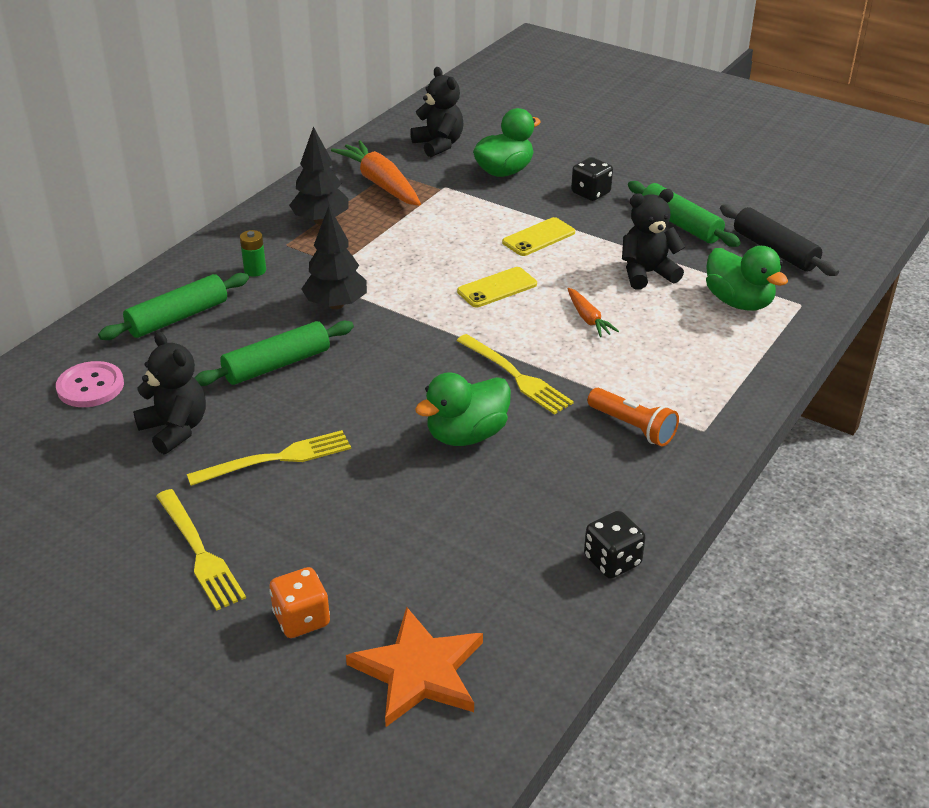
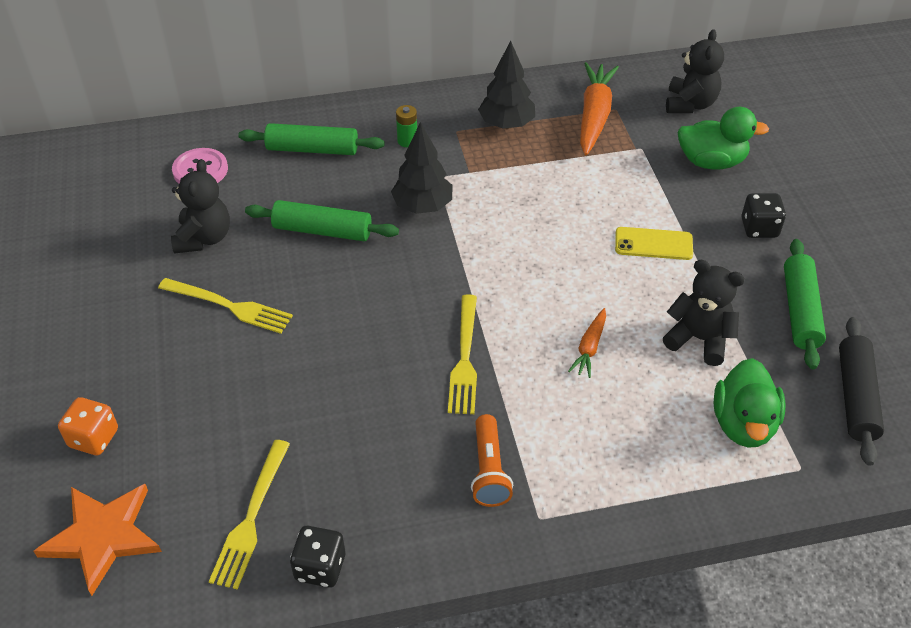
camera: 45 degrees right, 10 degrees up
(200, 553) = (105, 342): yellow fork -> yellow fork (251, 519)
(466, 435) = (365, 381): green duck -> none
(497, 288) = (556, 269): yellow phone -> none

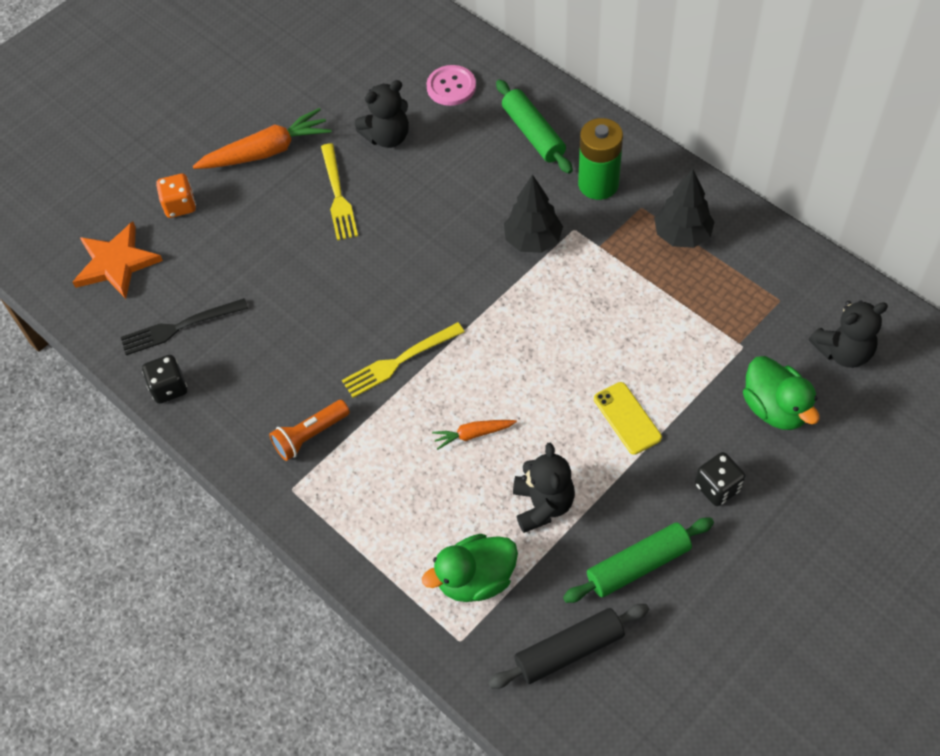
camera: 60 degrees right, 10 degrees up
(251, 519) = (178, 328): yellow fork -> black fork
(322, 230) = (453, 197): green rolling pin -> none
(407, 141) = (598, 184): green battery -> green battery, size x2.02
(594, 116) = (754, 289): orange carrot -> orange carrot (266, 151)

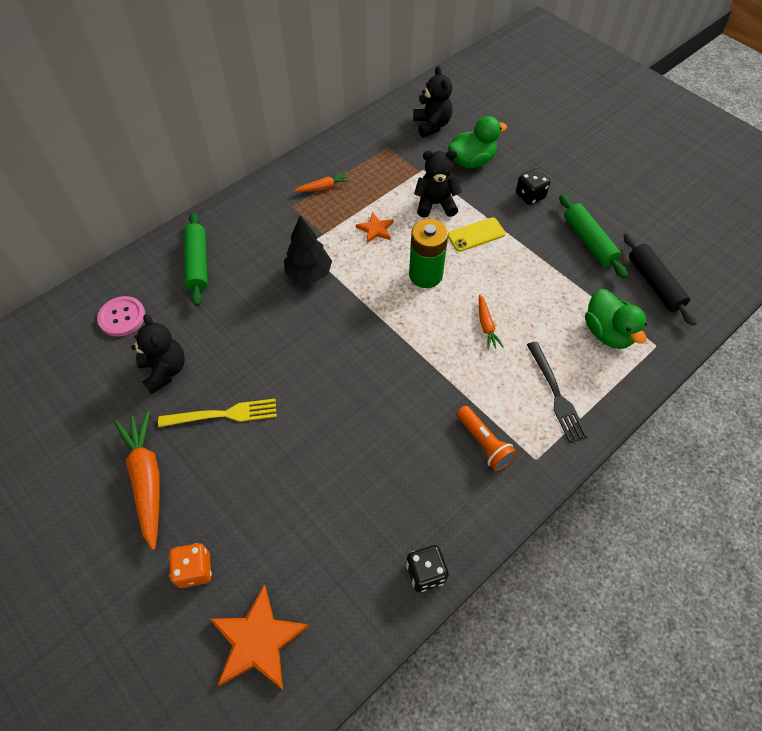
camera: 90 degrees left, 0 degrees up
(178, 328) = (354, 565): black fork -> black fork (556, 395)
(398, 362) = (415, 373): yellow fork -> none
(533, 134) = (198, 264): green rolling pin -> green rolling pin turned 75 degrees counterclockwise
(543, 505) = (546, 288): black teddy bear -> black teddy bear (435, 204)
(598, 184) = (263, 228): green battery -> green battery (425, 275)
(617, 301) = (375, 229): none -> orange star
(682, 235) = (323, 187): black tree -> orange carrot

